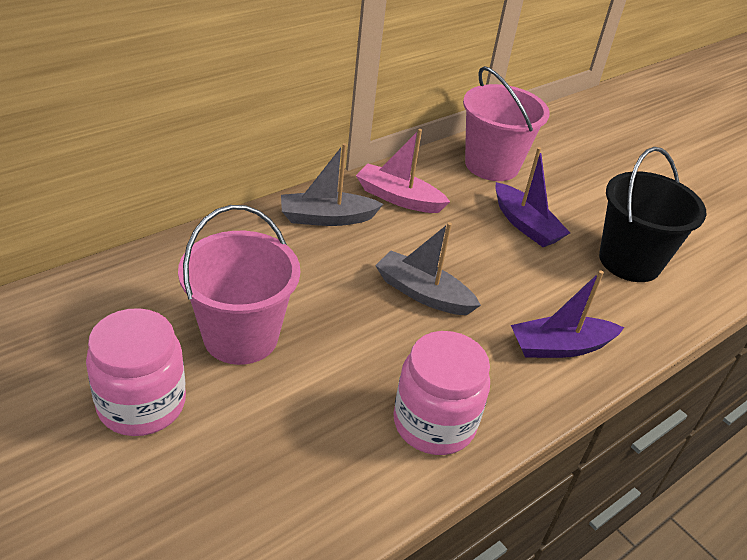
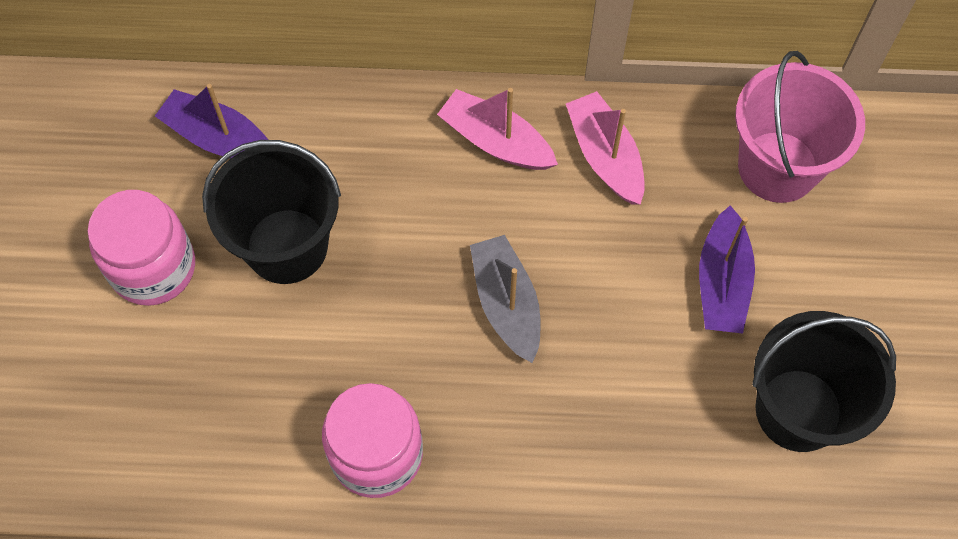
camera: 45 degrees right, 25 degrees up
(241, 336) = (286, 246): pink bucket -> black bucket
(326, 218) = (496, 141): grey boat -> pink boat
(560, 347) = (587, 459): purple boat -> purple boat (218, 138)

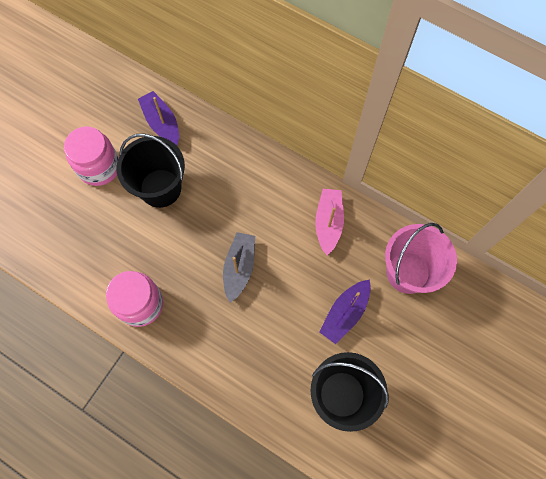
camera: 30 degrees right, 5 degrees up
(496, 141) = (282, 189): pink boat -> none

